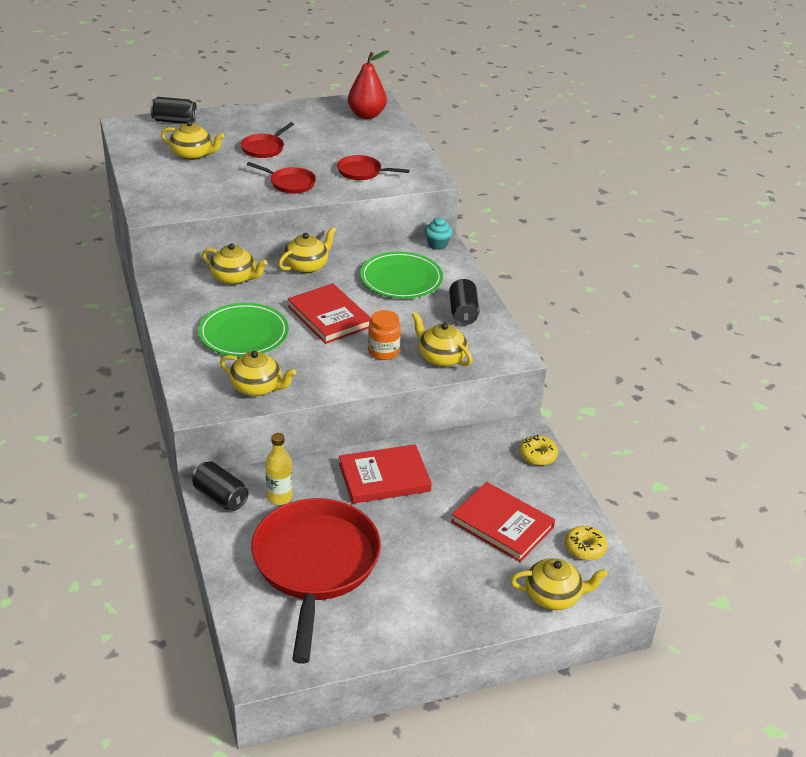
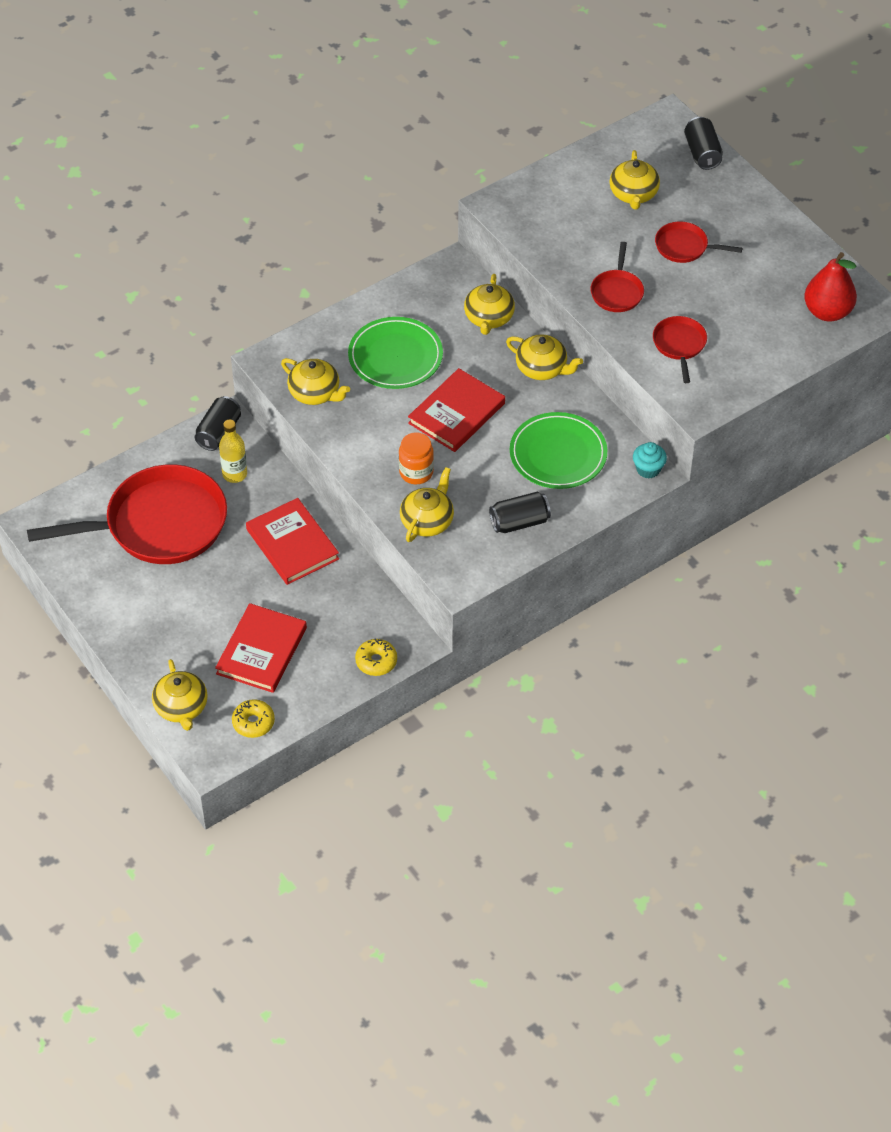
camera: 75 degrees right, 15 degrees up
(257, 387) = (315, 393): yellow teapot -> yellow teapot turned 60 degrees counterclockwise

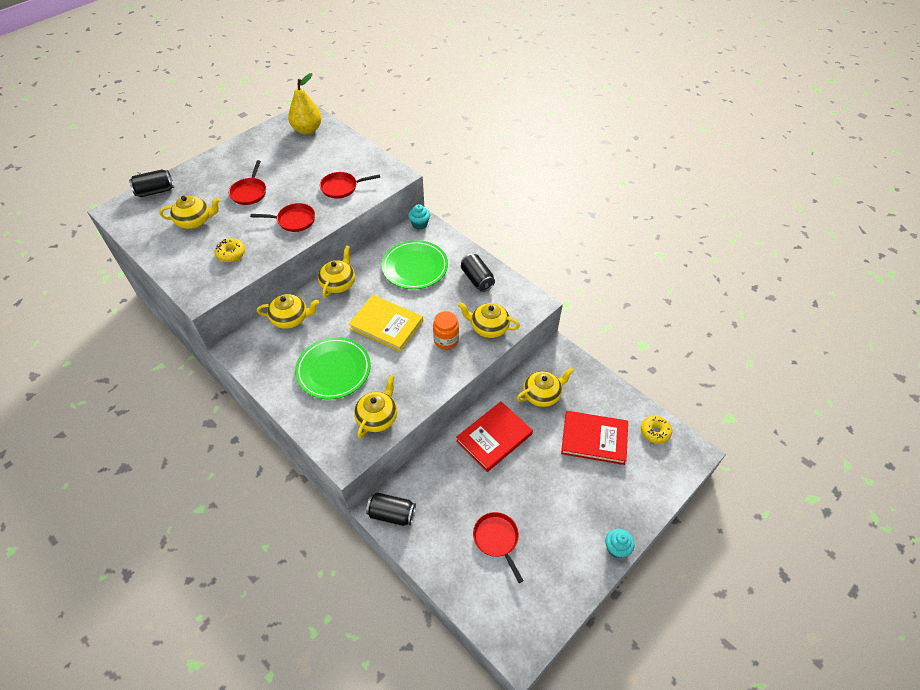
camera: 100 degrees left, 0 degrees up
(113, 636) = (616, 548): none -> turquoise cupcake
(159, 524) = (497, 539): red pan -> red pan, size x0.45
(181, 707) = (661, 482): yellow teapot -> yellow teapot (542, 395)
(234, 474) = (434, 492): yellow bottle -> none
(376, 661) = (579, 369): yellow donut -> yellow donut (231, 254)
(457, 413) = (386, 325): red book -> yellow book
(827, 312) = (307, 130): red pear -> yellow pear

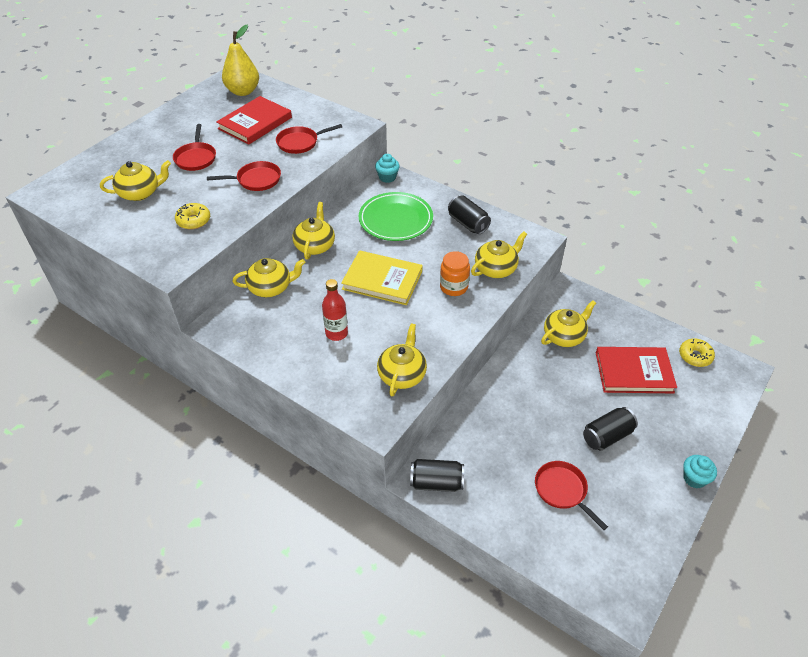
camera: 10 degrees left, 5 degrees down
(155, 191) = (84, 168): black can -> black can (607, 436)
(333, 370) = (336, 333): green plate -> red bottle
(488, 327) = (496, 269): yellow teapot -> yellow teapot turned 135 degrees clockwise
(494, 438) = (526, 386): red book -> red book (255, 123)

